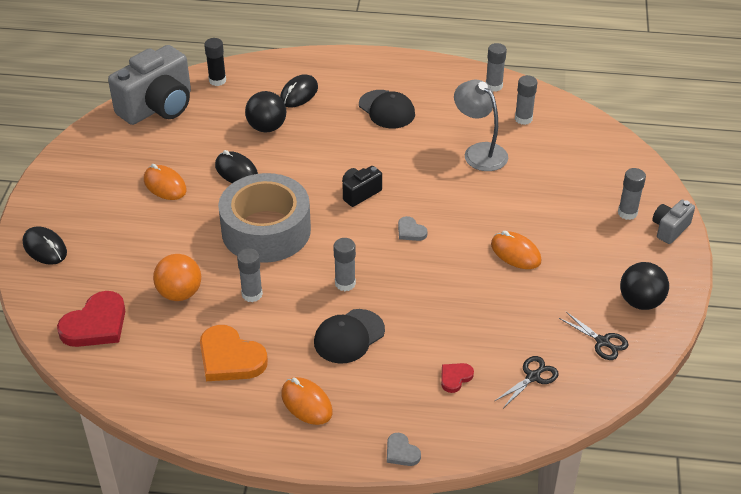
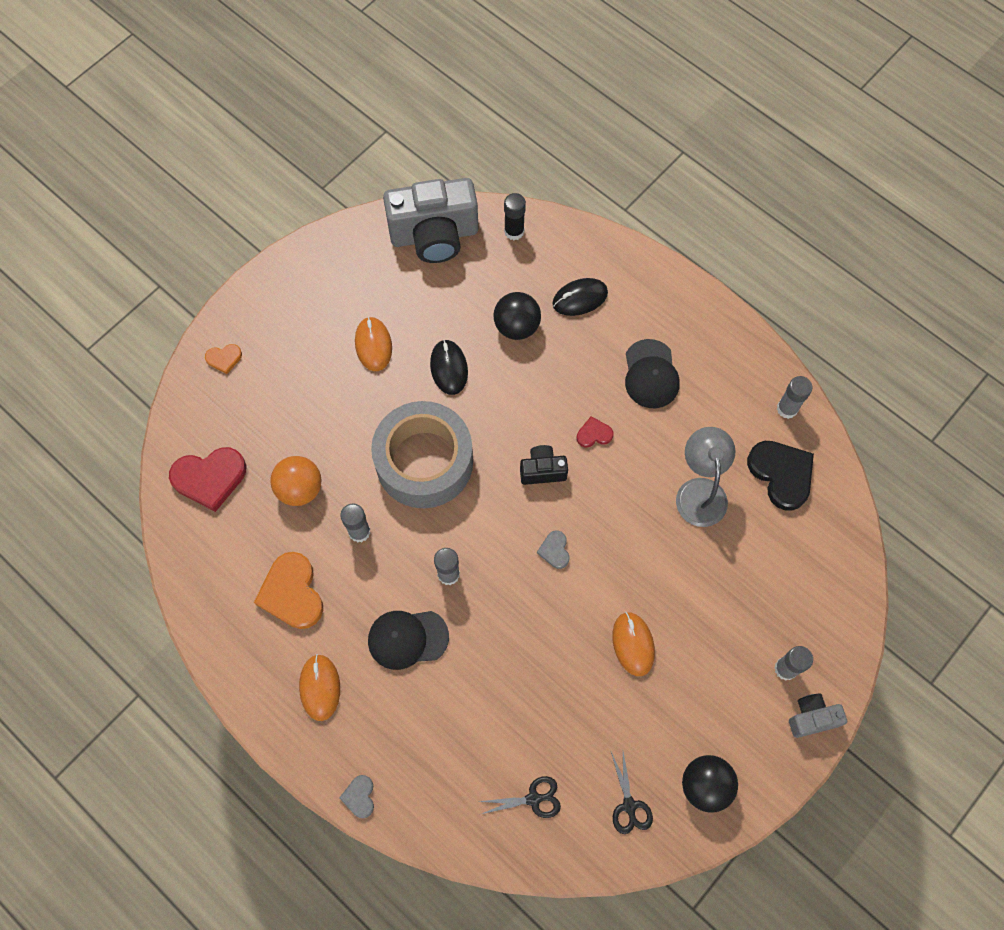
camera: 35 degrees right, 25 degrees up
(45, 248) = (224, 359): black mouse -> orange heart
(455, 378) = (464, 750): red heart -> red heart (594, 434)
(523, 119) = (781, 474): grey glue stick -> black heart

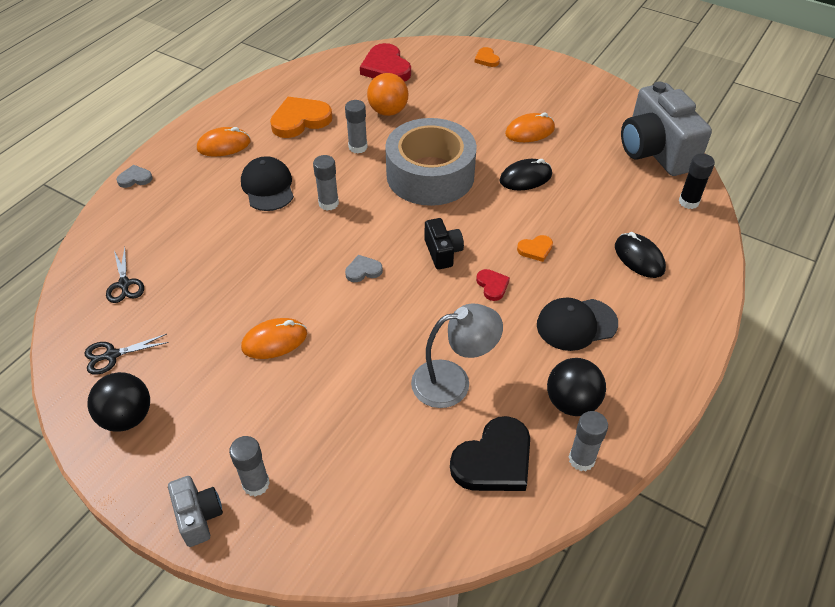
camera: 80 degrees right, 20 degrees down
(517, 326) = (587, 216): black ball -> black ball (572, 402)
(553, 384) = (535, 249): none -> orange heart

